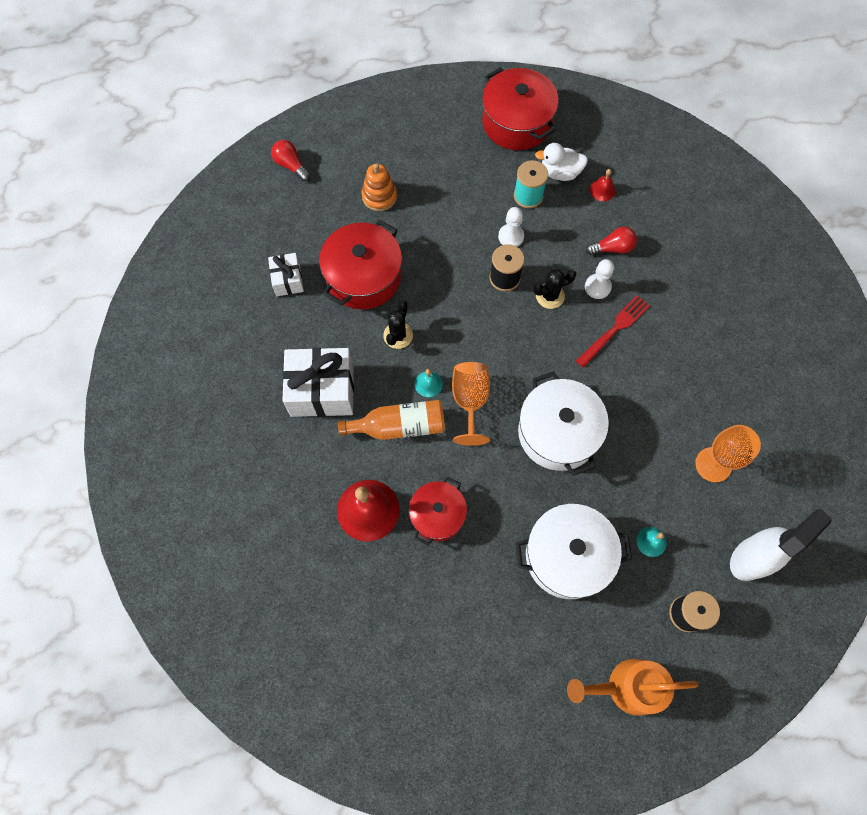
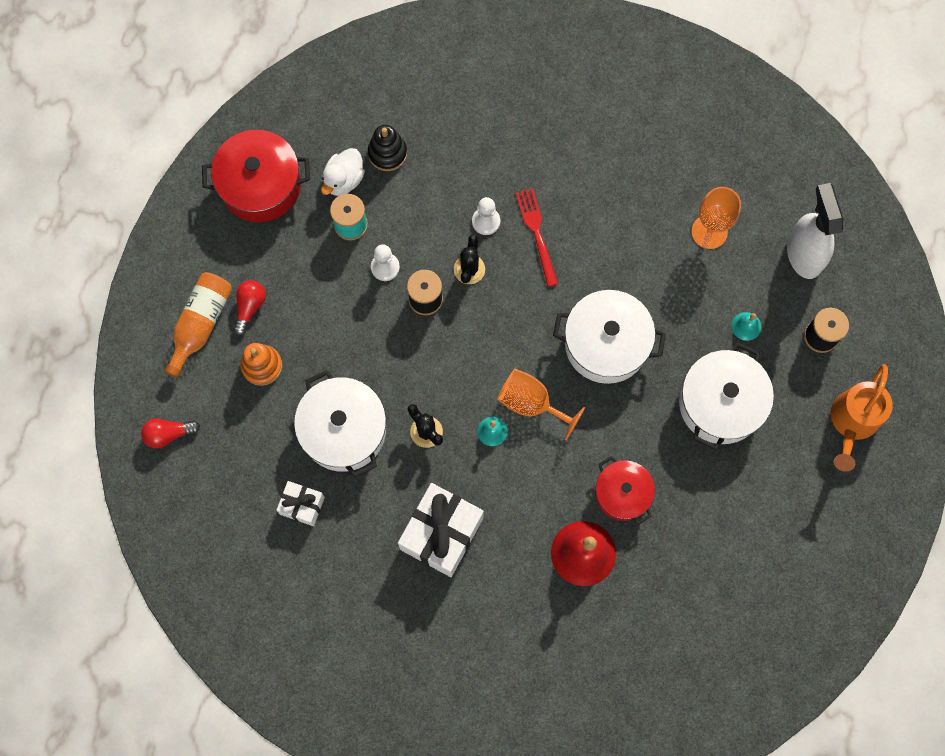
camera: 60 degrees left, 5 degrees up
(363, 277) = (344, 430): red pot -> white pot
(399, 426) = (519, 481): orange bottle -> orange bottle (201, 324)
(602, 190) = (387, 153): red bell -> black stacking toy
(612, 248) = (454, 183): red light bulb -> red light bulb (250, 307)

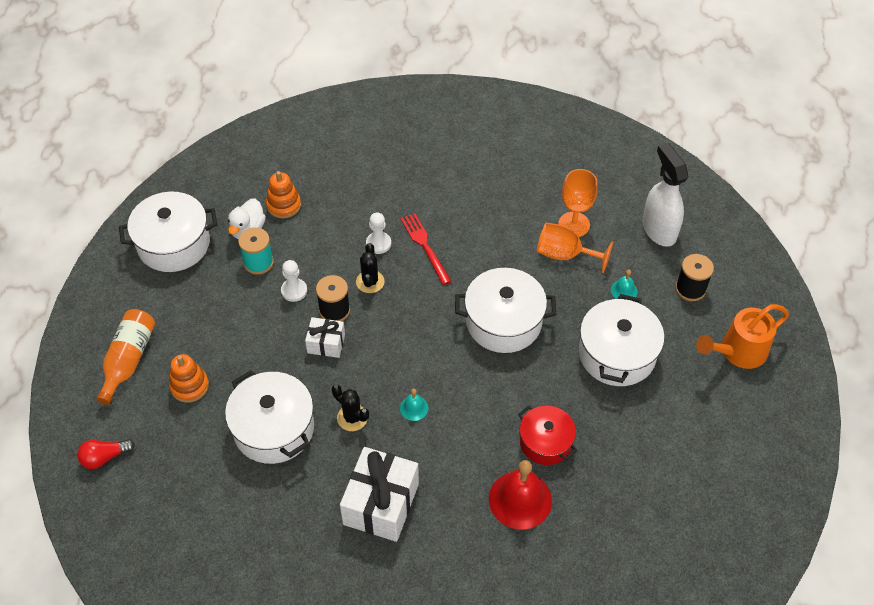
camera: 10 degrees left, 20 degrees down
(250, 307) = (173, 340): red light bulb -> none
(260, 185) = (174, 244): red pot -> white pot
(302, 505) = (241, 500): white gift -> white gift (326, 343)
(387, 153) = (284, 205): black stacking toy -> orange stacking toy
(531, 403) = (446, 379): orange goblet -> orange goblet (565, 255)
(852, 423) = (737, 352): orange watering can -> orange watering can turned 45 degrees clockwise

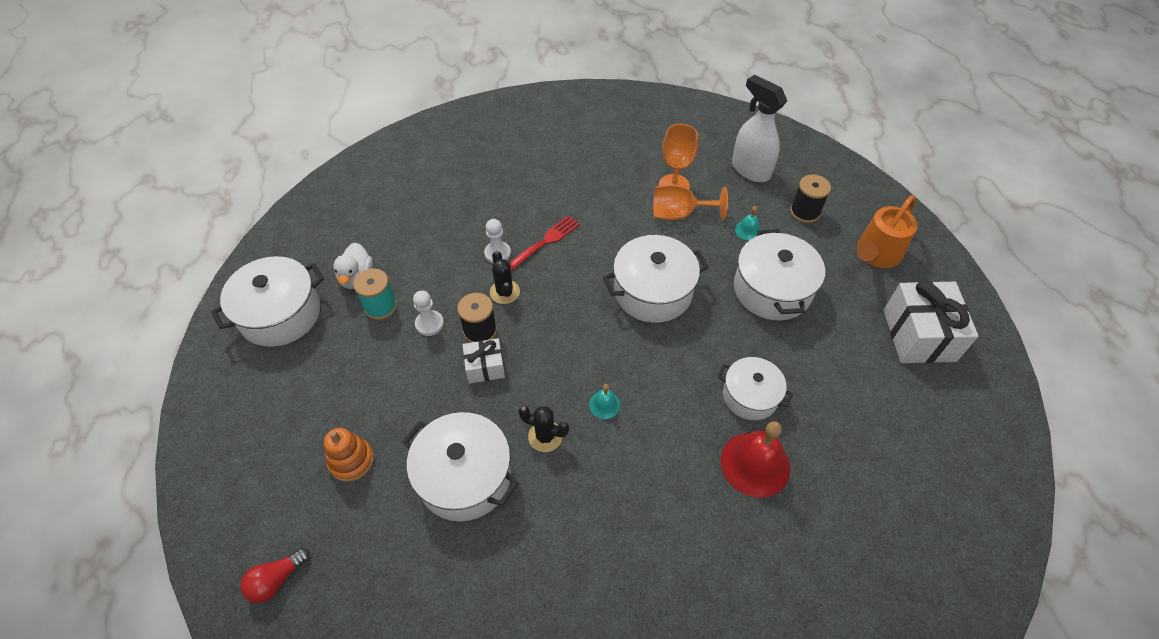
camera: 20 degrees left, 0 degrees up
(128, 360) = (269, 454): orange bottle -> none
(284, 205) = (386, 243): orange stacking toy -> none
(381, 504) = (616, 520): white gift -> white gift (918, 335)
(424, 246) = (544, 243): red fork -> red fork turned 90 degrees clockwise
(545, 442) = (750, 396): red pot -> white pot

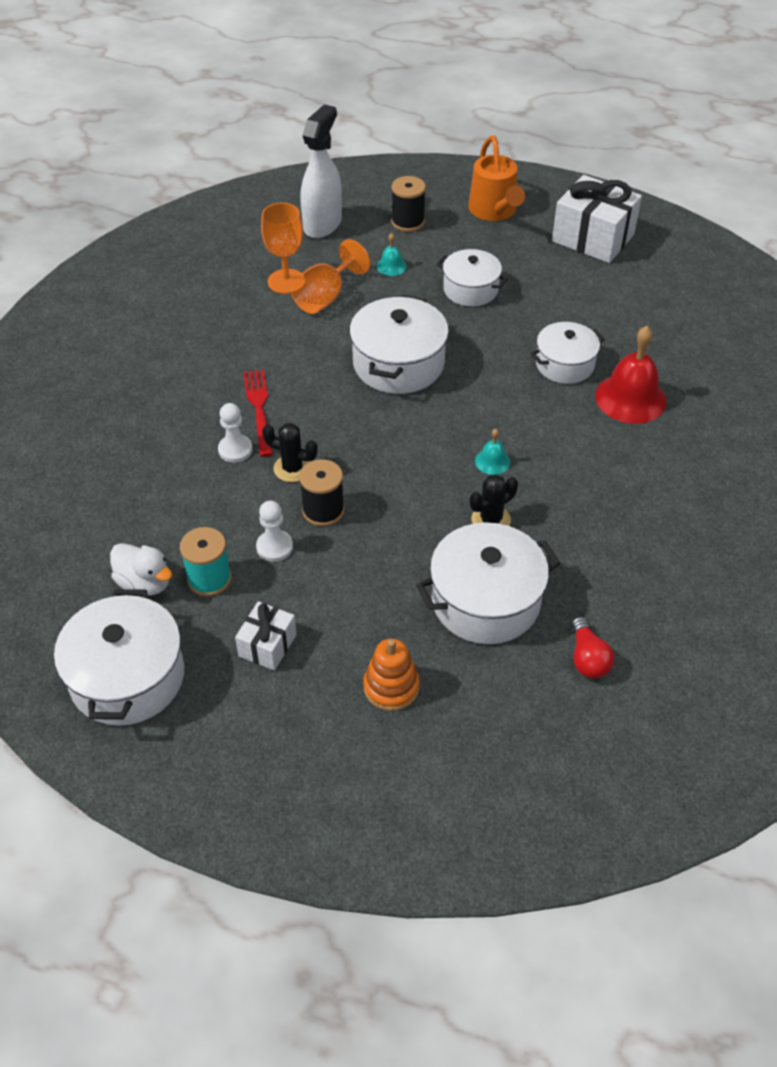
camera: 55 degrees left, 5 degrees down
(277, 579) = (482, 808): red light bulb -> red light bulb (587, 658)
(485, 367) = (372, 527): white gift -> white gift (267, 645)
(750, 169) = (322, 224): white spray bottle -> white spray bottle turned 120 degrees clockwise
(772, 289) = (470, 289): white pot -> white pot, size x0.64

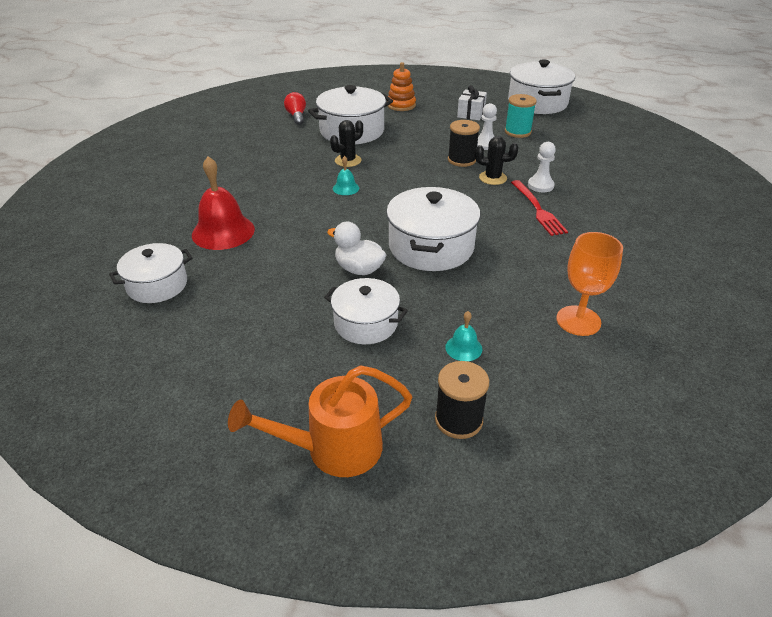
camera: 175 degrees right, 10 degrees down
(145, 583) = (554, 129): white duck -> white duck (359, 269)
(322, 224) = (576, 407): white spray bottle -> none
(325, 297) = (526, 305): orange goblet -> none
(494, 211) = (332, 449): orange watering can -> orange watering can turned 90 degrees counterclockwise
(564, 364) = (275, 254): white pot -> white pot (157, 285)
(593, 238) = (198, 408): white gift -> none

